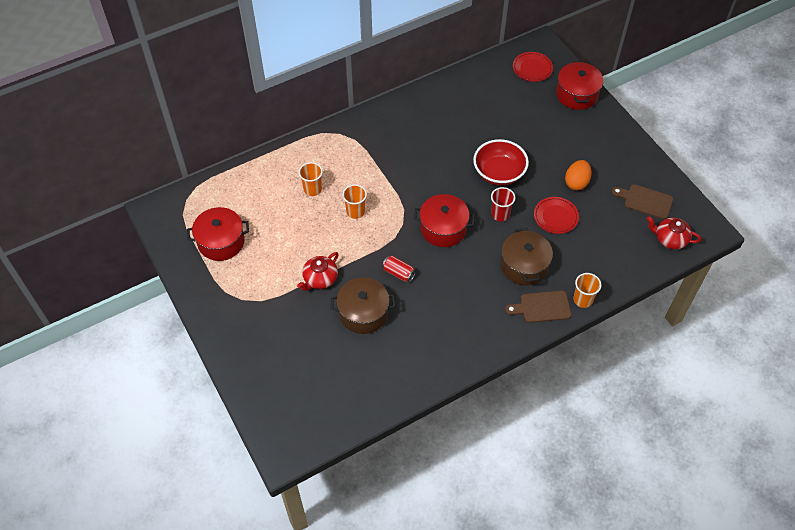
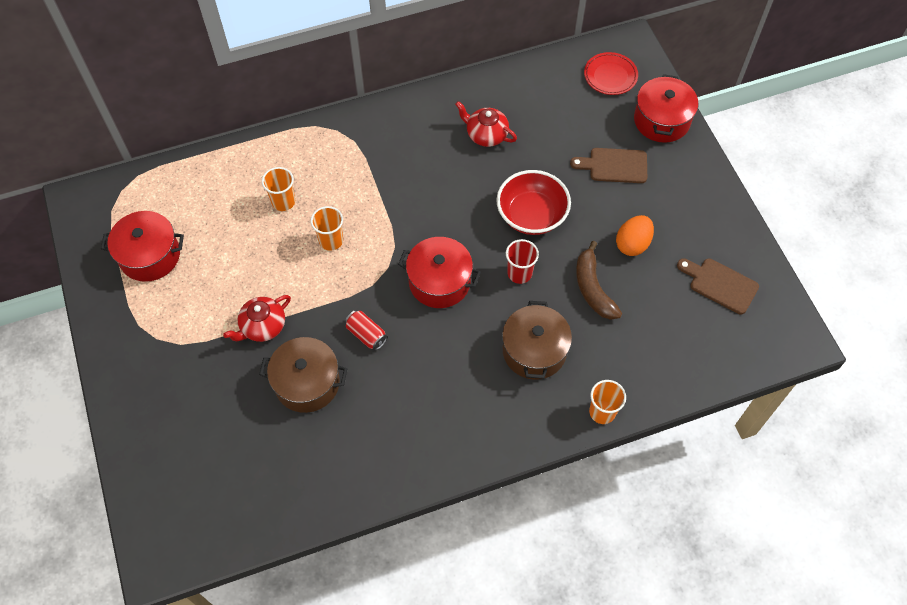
camera: 10 degrees right, 5 degrees up
(542, 307) = (544, 413): brown cutting board -> brown cutting board (614, 165)
(555, 217) = (593, 288): red plate -> brown banana
(670, 239) = (741, 344): red teapot -> red teapot (486, 135)

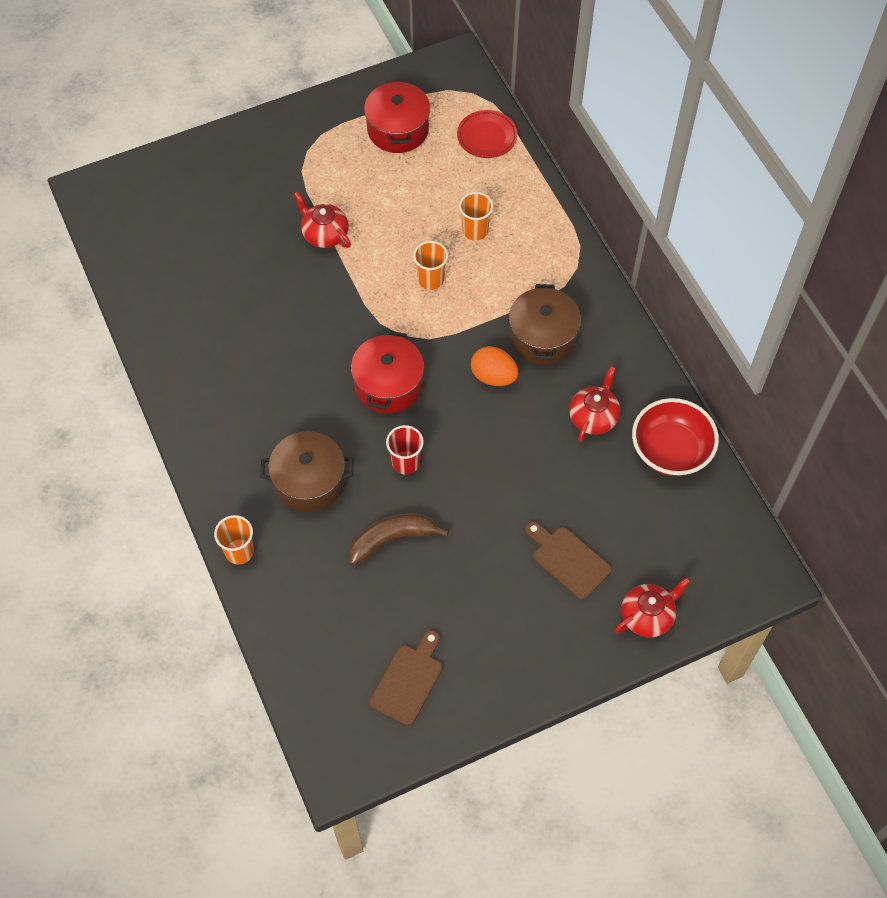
camera: 85 degrees right, 0 degrees up
(307, 383) = (264, 279): brown pot -> brown pot (542, 337)
(366, 334) = (320, 324): red can -> none
(531, 215) = (484, 471): red bowl -> red bowl (670, 450)
(610, 76) = (710, 553): red plate -> red plate (487, 137)
(614, 165) = (568, 560): brown cutting board -> brown cutting board turned 45 degrees counterclockwise
(632, 244) = (456, 581): orange egg -> orange egg (493, 376)
(661, 120) = (647, 616): red pot -> red teapot

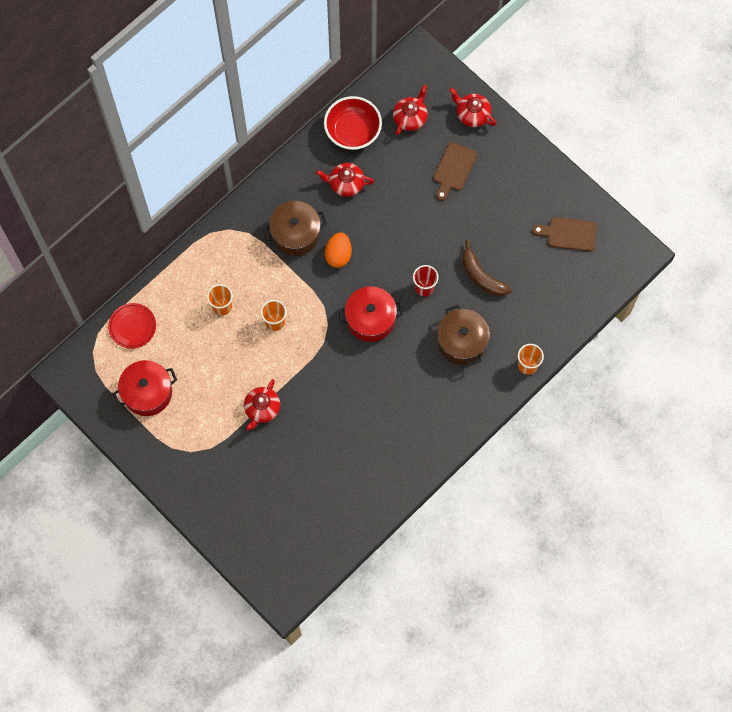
camera: 110 degrees left, 10 degrees up
(668, 530) = (410, 118): none -> red teapot

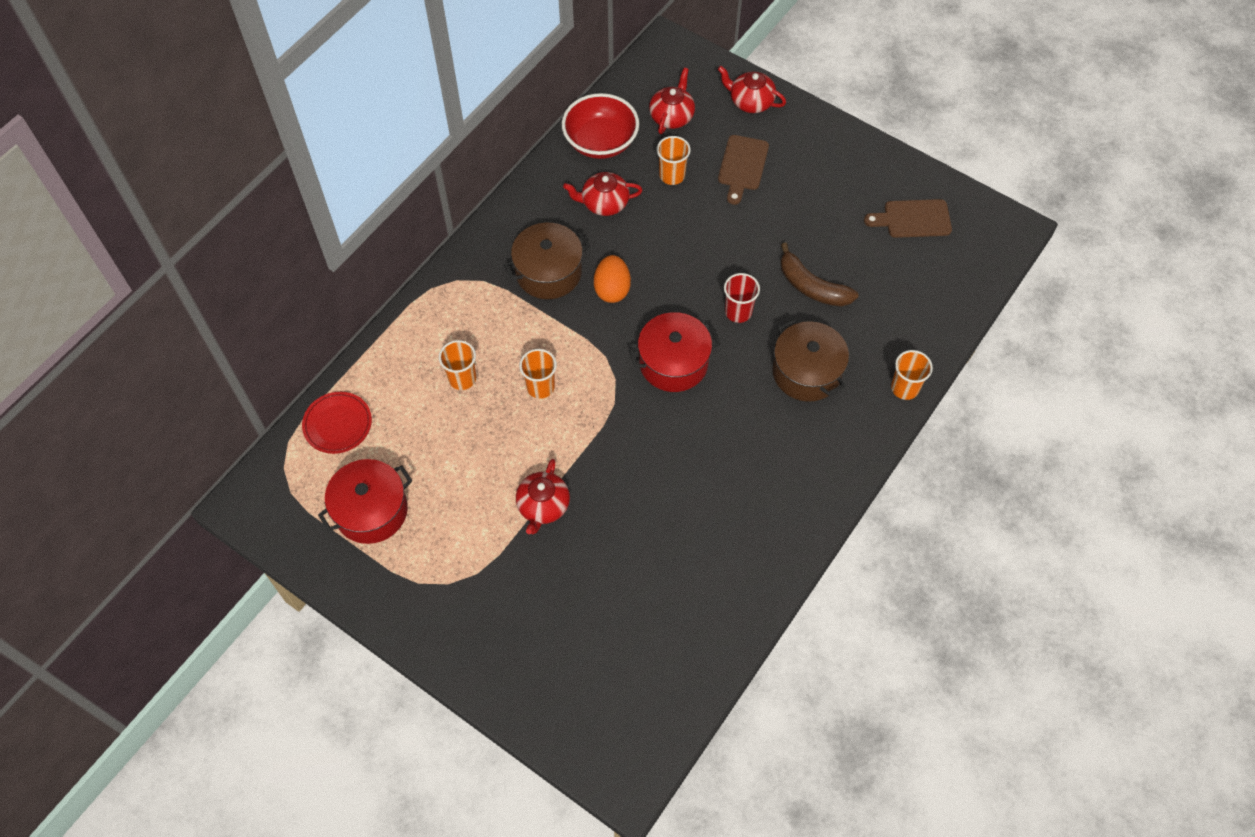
camera: 10 degrees left, 10 degrees down
(400, 169) = (672, 175): none -> orange cup

